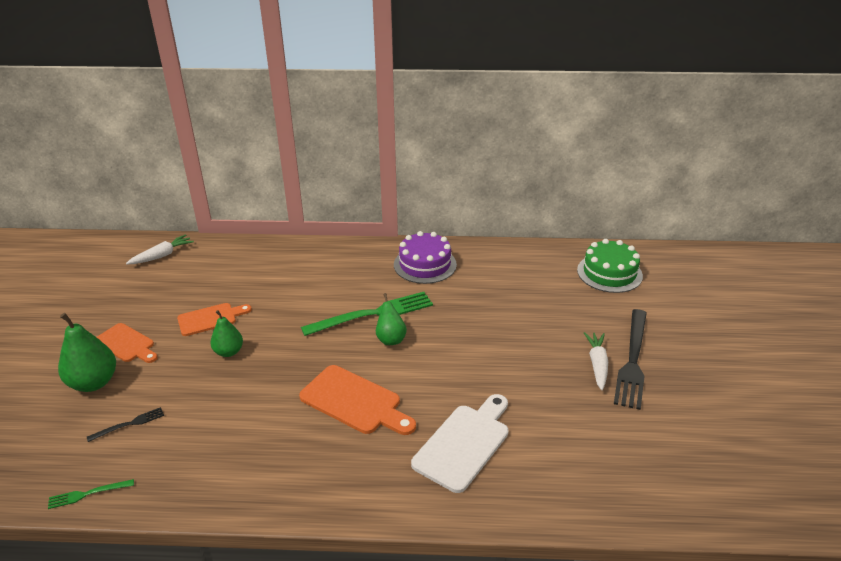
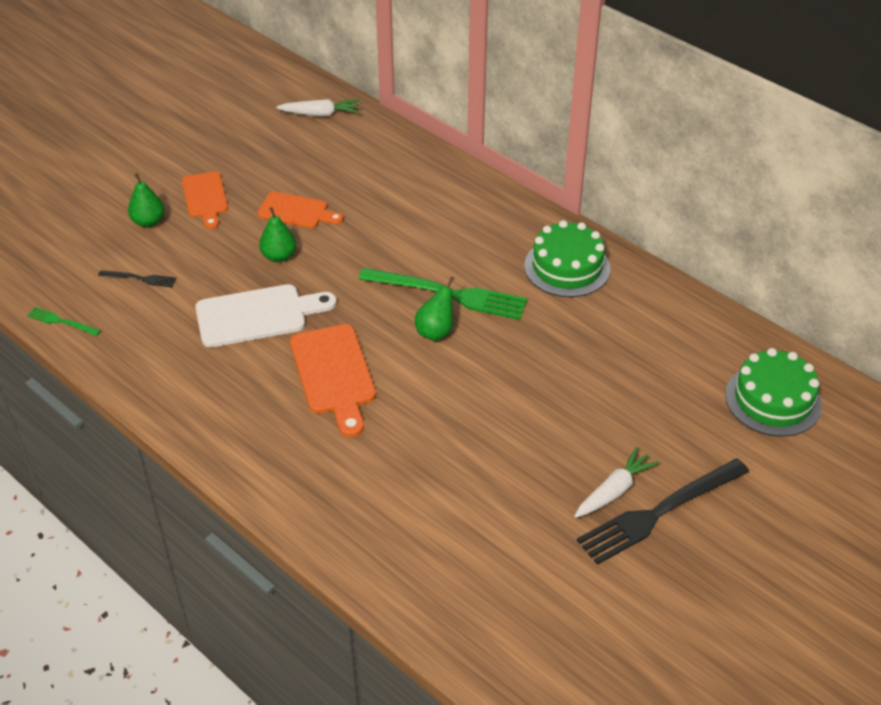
camera: 40 degrees right, 10 degrees up
(94, 382) = (148, 222): green pear -> green pear, size x0.62
(425, 264) = (567, 267): purple cake -> green cake
(464, 443) = (384, 478): white cutting board -> white cutting board (257, 315)

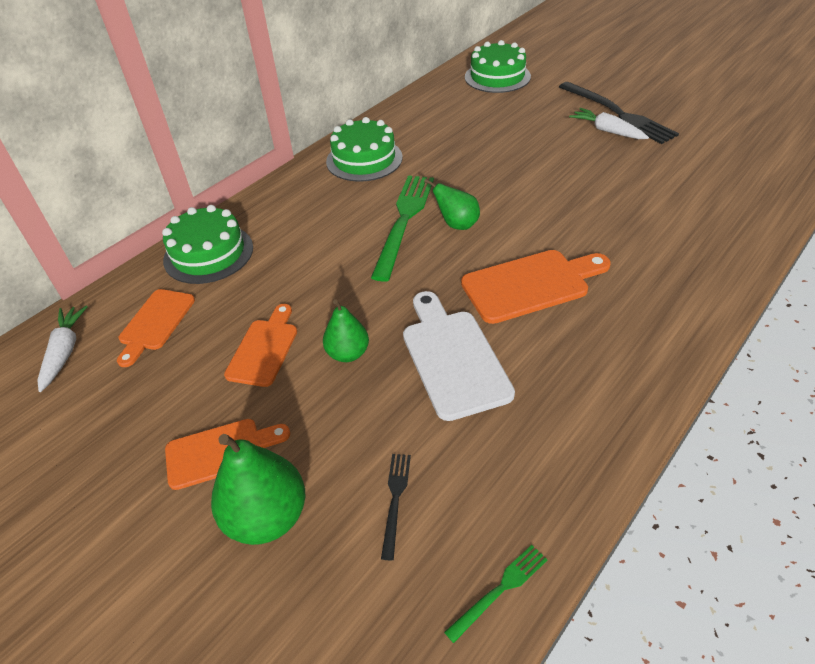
camera: 90 degrees left, 0 degrees up
(62, 322) = (499, 590): green fork -> green fork turned 150 degrees counterclockwise
(148, 222) = (267, 516): green pear -> green pear, size x1.60
(340, 153) = (155, 323): none -> orange cutting board
(422, 171) = (208, 253): none -> green cake

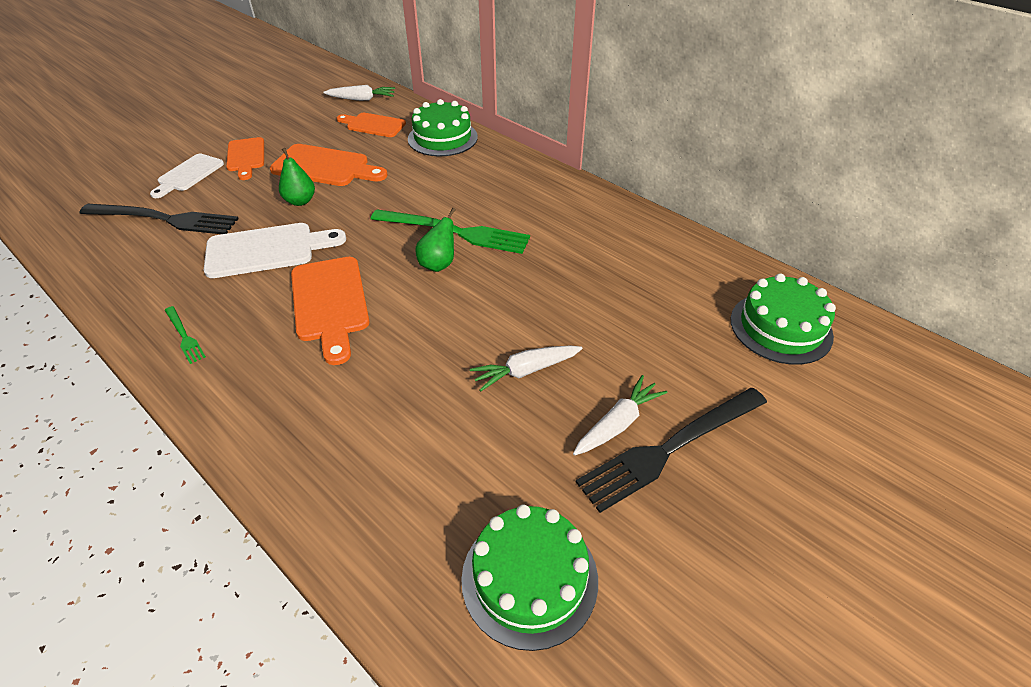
camera: 90 degrees right, 0 degrees up
(264, 349) = (325, 167): orange cutting board -> orange cutting board, size x1.51
(267, 516) = (188, 174): green pear -> white cutting board
(364, 159) = (569, 210): green cake -> green cake (529, 578)
(395, 500) = (164, 219): black fork -> black fork, size x2.16
(499, 590) = (74, 255): green fork -> green fork (184, 336)
(575, 168) = (526, 371): none -> white carrot

